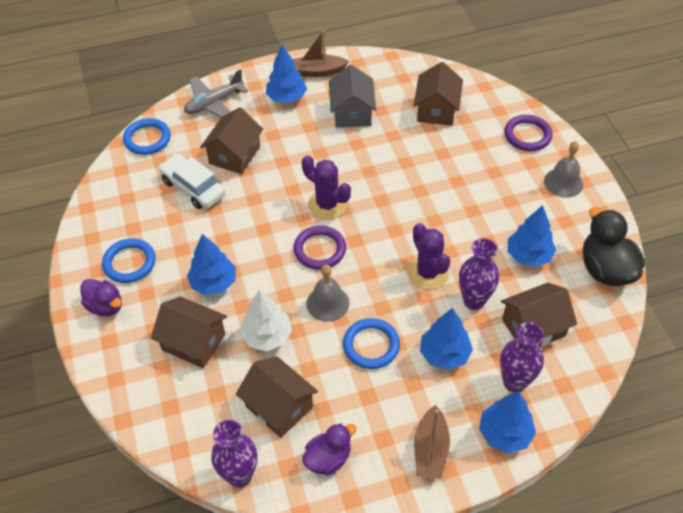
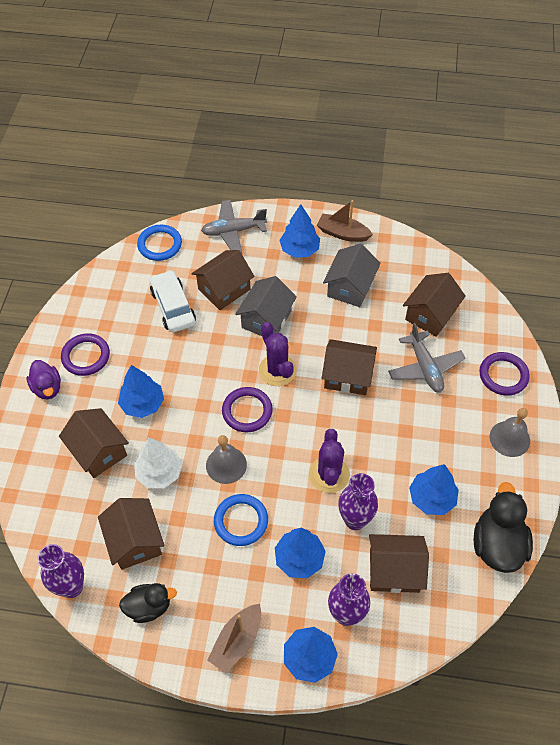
camera: 25 degrees right, 5 degrees up
(129, 263) = (86, 356): blue ring -> purple ring
(291, 166) = (266, 319): none -> grey house
(328, 458) = (149, 607): purple duck -> black duck
(394, 185) = (347, 376): none -> brown house
(458, 153) = (425, 367): none -> grey plane

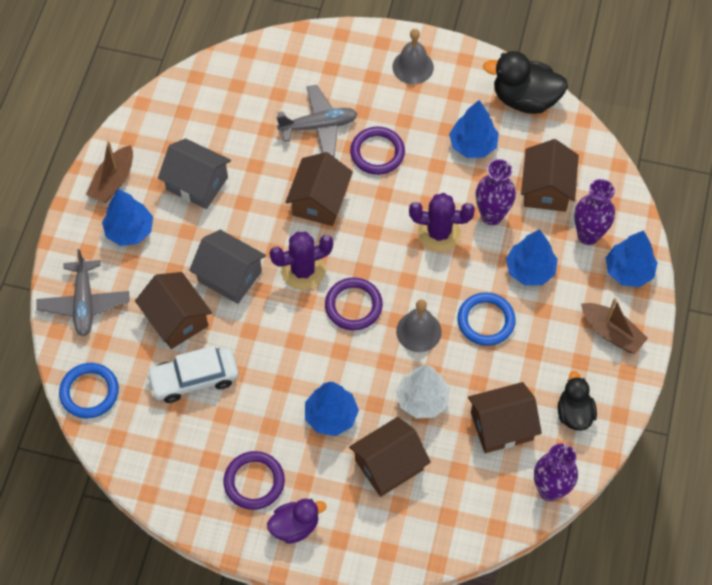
camera: 85 degrees left, 5 degrees up
(430, 314) = (249, 110): brown house -> none
(503, 375) = (338, 57): purple ring -> purple ring (377, 153)

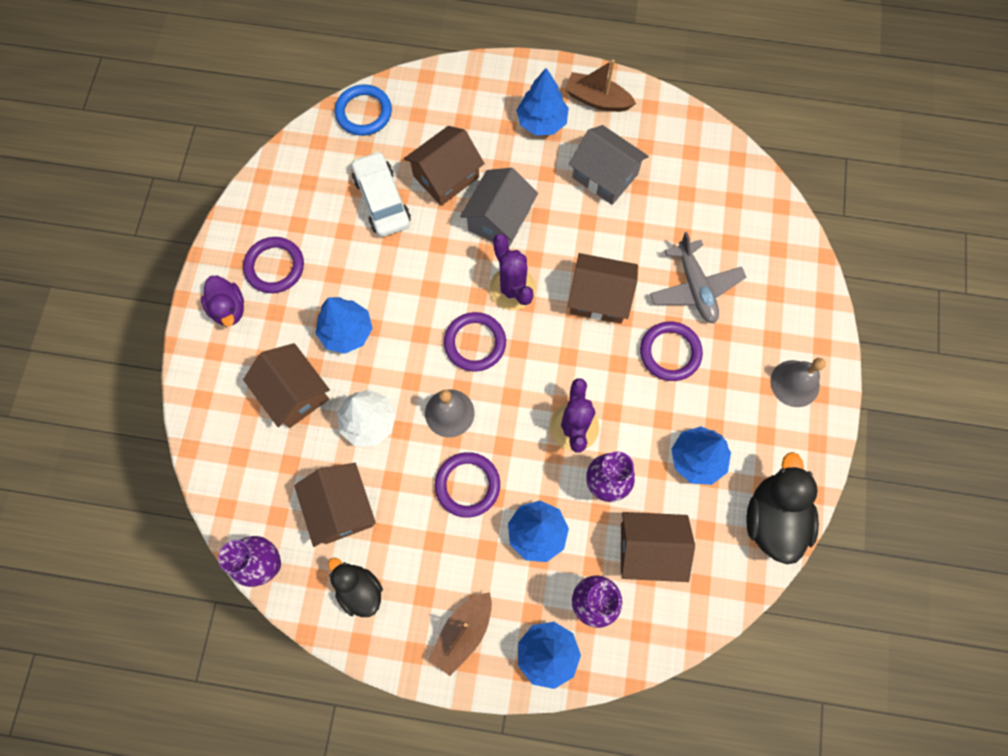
camera: 85 degrees right, 10 degrees up
(84, 303) = (457, 94): grey plane -> none
(197, 183) = (605, 176): grey house -> grey house turned 75 degrees counterclockwise
(486, 321) = (467, 485): blue ring -> purple ring
(574, 413) = (359, 590): black duck -> black duck turned 120 degrees counterclockwise

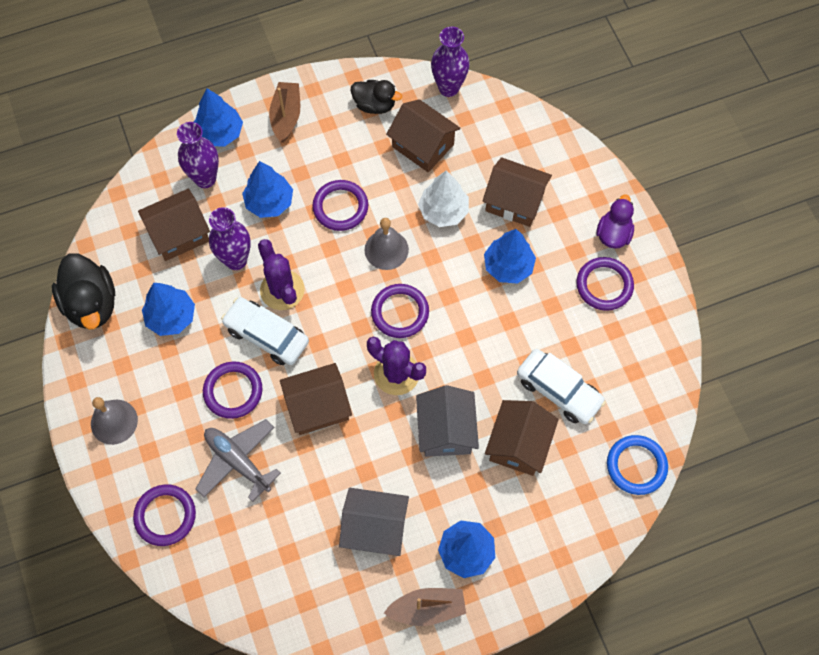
camera: 150 degrees right, 5 degrees down
(229, 309) = (613, 234): purple duck -> purple duck turned 75 degrees clockwise
(612, 389) = (267, 335): none -> white car
(780, 275) = (165, 516): none -> purple ring

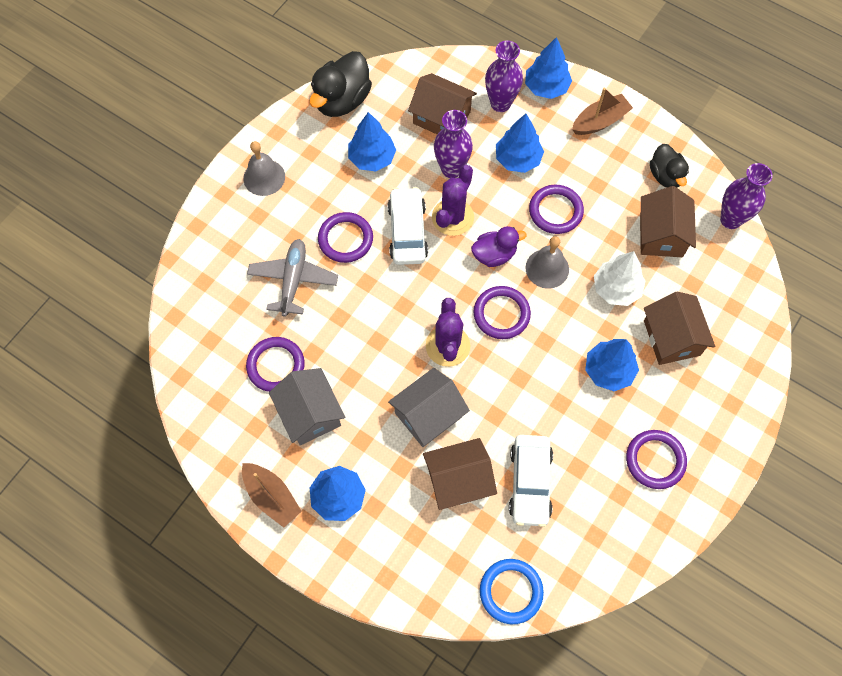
camera: 55 degrees right, 0 degrees up
(165, 516) = (217, 260): purple ring -> purple ring (276, 366)
(318, 406) = (377, 306): brown house -> none
(613, 234) = (709, 438): purple duck -> purple duck (494, 255)

